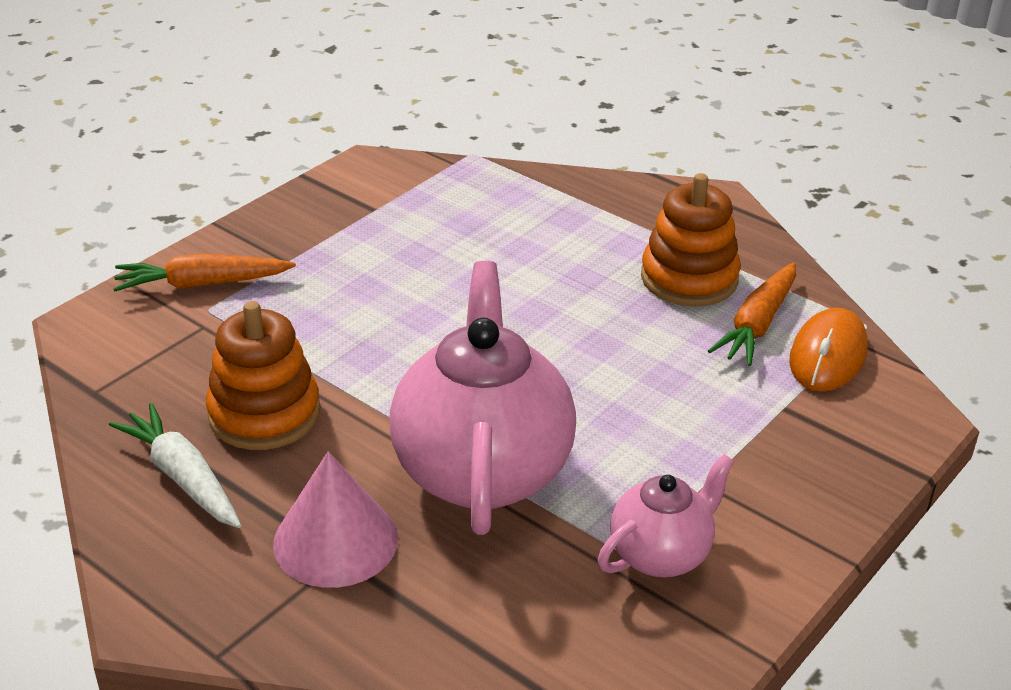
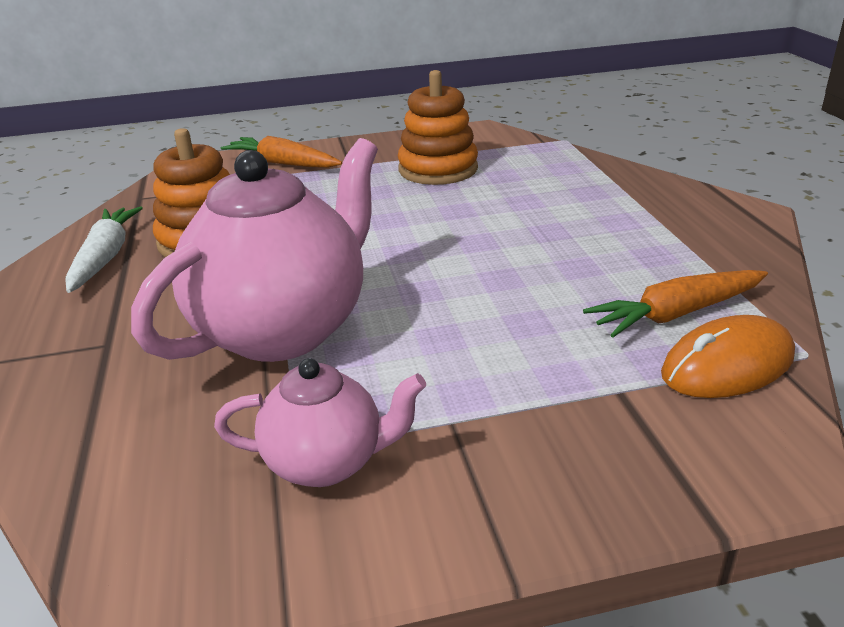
camera: 40 degrees right, 5 degrees down
(335, 540) = (121, 331): pink cone -> none
(689, 278) = (649, 259): orange stacking toy -> orange stacking toy (438, 169)

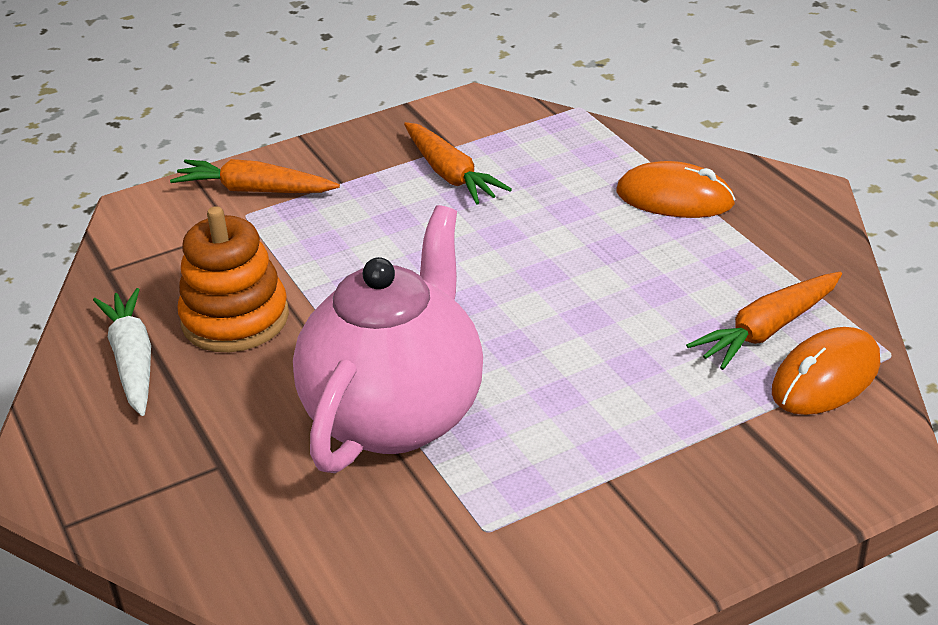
camera: 15 degrees left, 5 degrees up
(327, 462) = (517, 538): pink teapot -> none
(438, 169) = (450, 174): orange stacking toy -> orange carrot
(622, 204) = (674, 198): none -> orange mouse

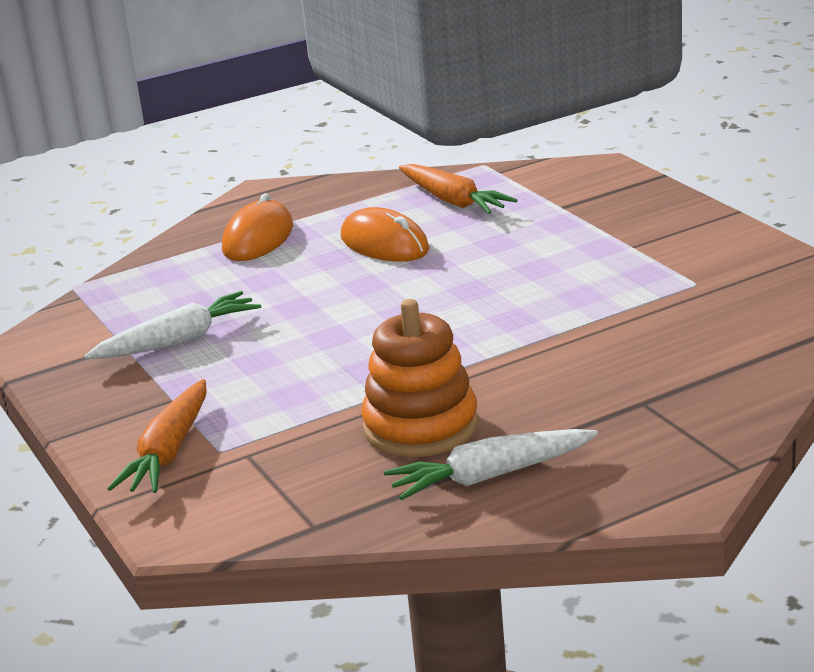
camera: 90 degrees left, 10 degrees down
(396, 414) = (565, 330): pink teapot -> none
(450, 174) = (178, 341): orange carrot -> white carrot
(826, 377) = (510, 183): orange mouse -> orange mouse (384, 244)

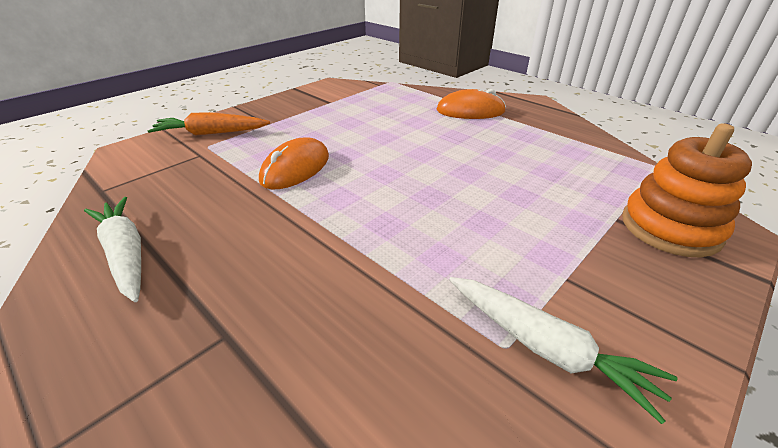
camera: 70 degrees right, 10 degrees up
(178, 341) = (336, 114): white carrot -> white carrot (545, 347)
(384, 244) = (488, 150): orange mouse -> orange mouse (295, 168)
(421, 427) = (214, 209): orange stacking toy -> orange stacking toy (670, 228)
(453, 201) = (579, 164): orange carrot -> none

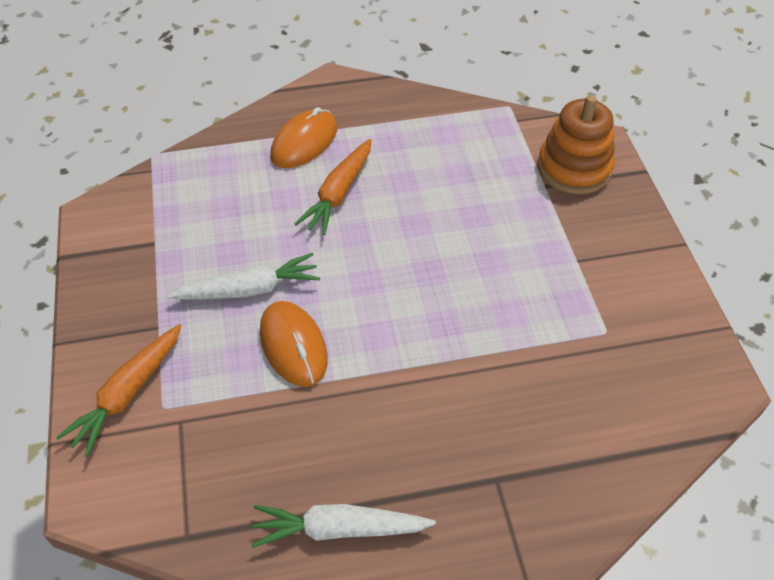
camera: 55 degrees left, 15 degrees up
(448, 136) = (339, 194): none -> orange carrot
(545, 347) = (618, 314): white carrot -> white carrot (249, 289)

